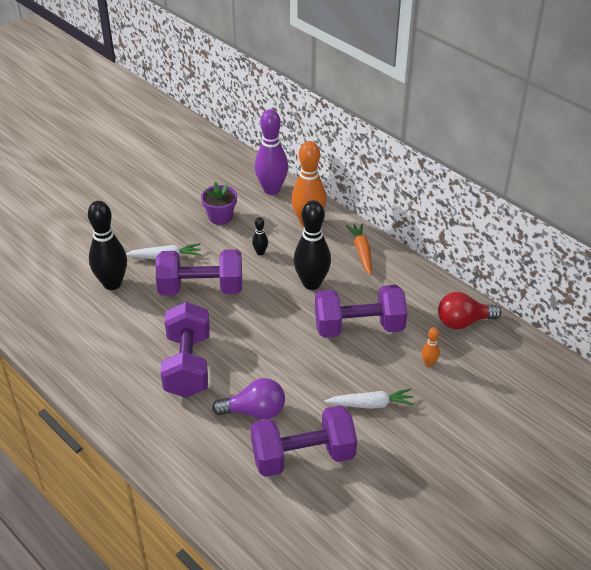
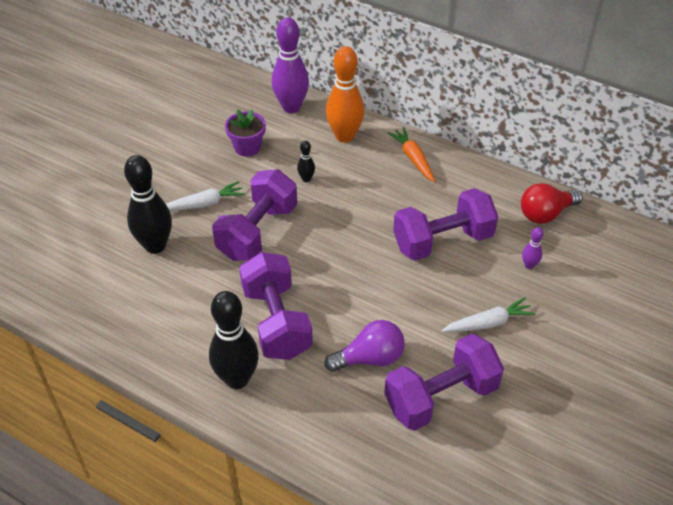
camera: 15 degrees left, 5 degrees up
(201, 288) = (257, 232): purple dumbbell -> purple dumbbell turned 45 degrees counterclockwise
(311, 283) = (374, 203): black bowling pin -> black bowling pin (237, 379)
(429, 363) = (529, 265): orange bowling pin -> purple bowling pin

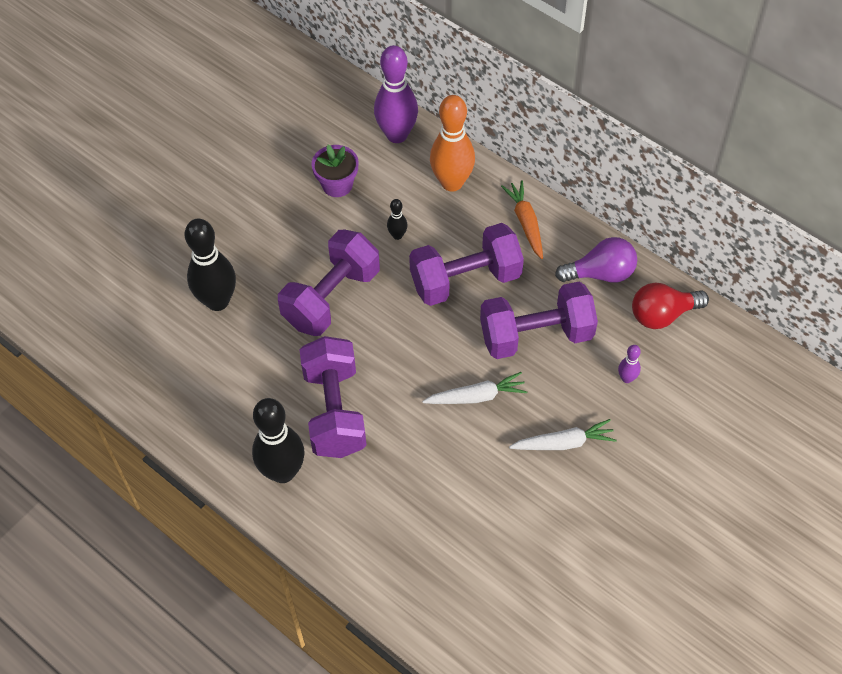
camera: 10 degrees right, 10 degrees up
(204, 204) = (277, 254): white carrot -> white carrot (476, 396)
(370, 358) = (426, 467): purple light bulb -> purple light bulb (600, 273)
(441, 397) = (492, 522): purple dumbbell -> purple dumbbell (465, 280)

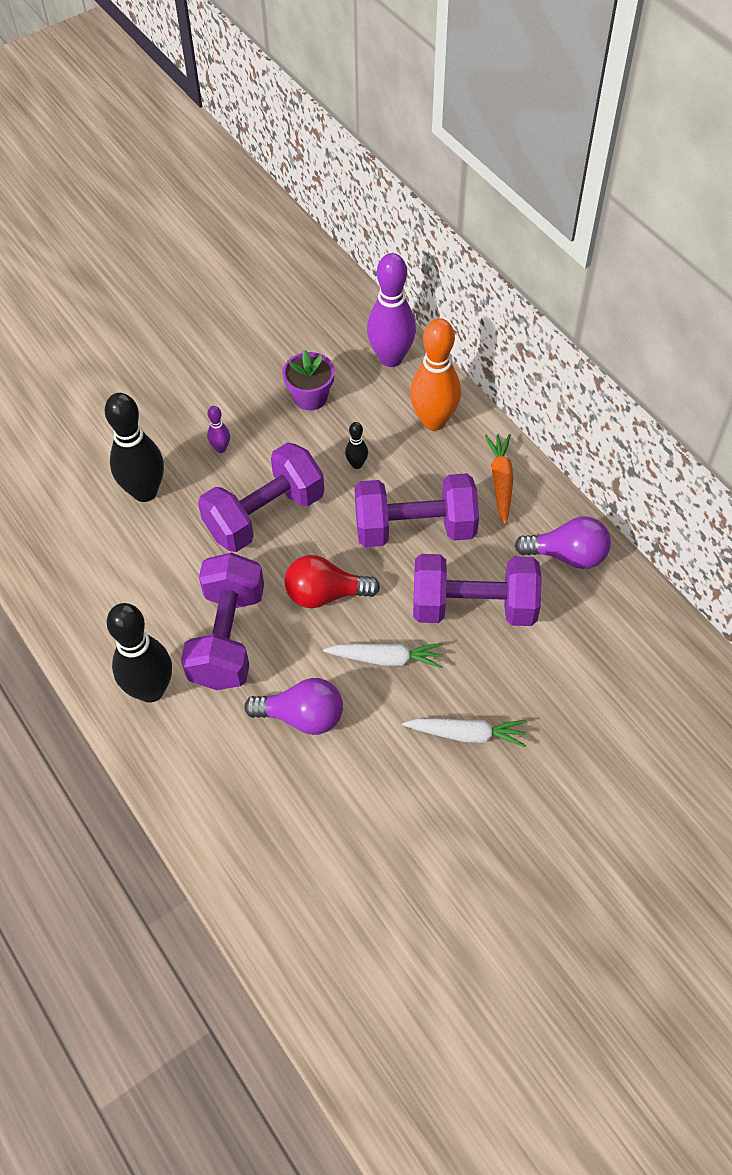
camera: 15 degrees right, 0 degrees up
(421, 462) = (302, 716): none -> purple light bulb
(626, 378) = (561, 679): purple bowling pin -> purple bowling pin (221, 448)
(662, 315) = (624, 617): red light bulb -> red light bulb (325, 594)

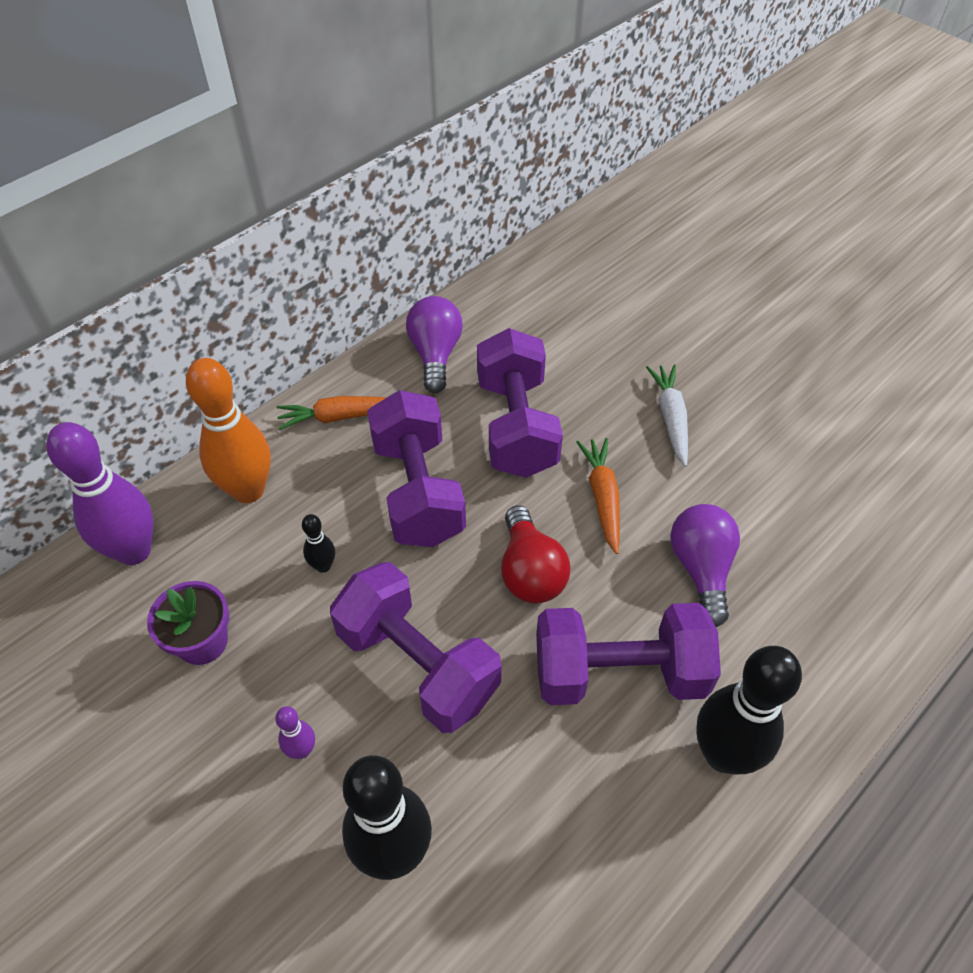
camera: 100 degrees left, 5 degrees down
(386, 658) = (602, 498): white carrot -> orange carrot

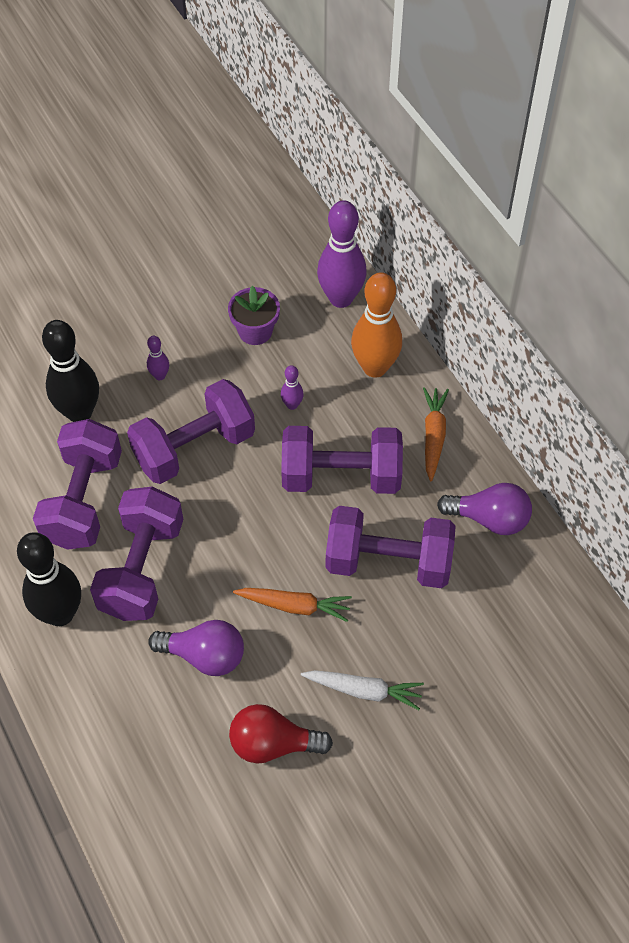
camera: 105 degrees right, 5 degrees up
(323, 566) = (292, 405): black bowling pin -> purple bowling pin
(530, 571) = (243, 534): red light bulb -> red light bulb (273, 744)
(544, 787) = (83, 500): none -> purple dumbbell

